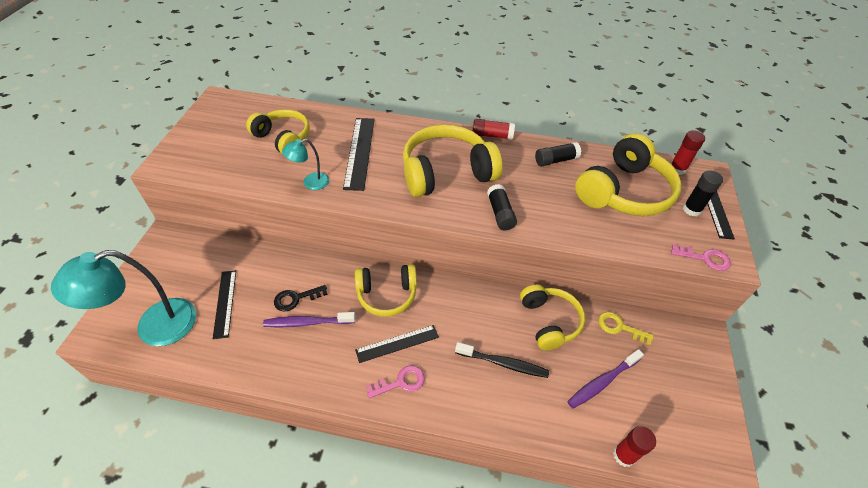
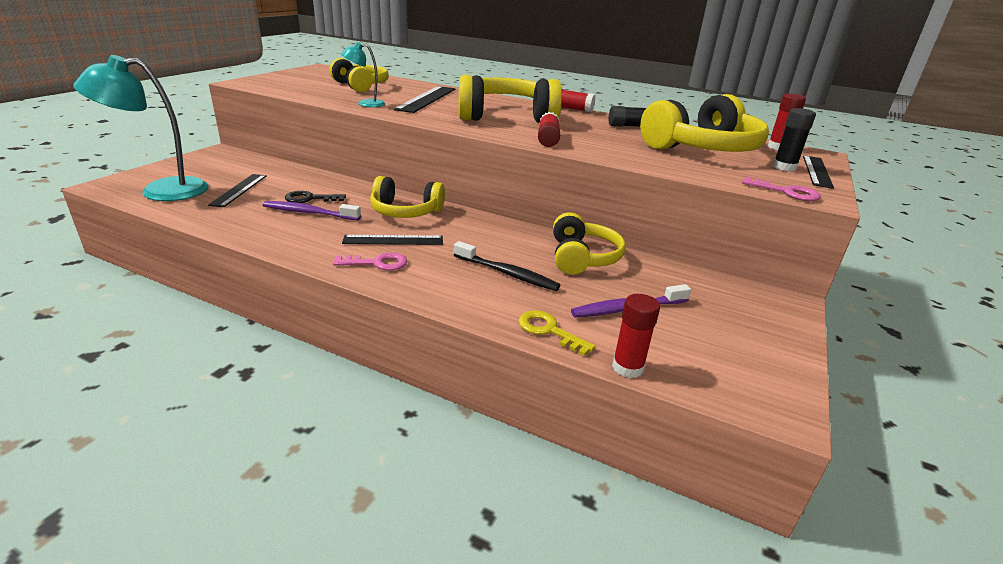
camera: 15 degrees right, 20 degrees down
(500, 213) = (548, 139): black glue stick -> red glue stick
(619, 327) = (671, 276): yellow key -> yellow key (549, 331)

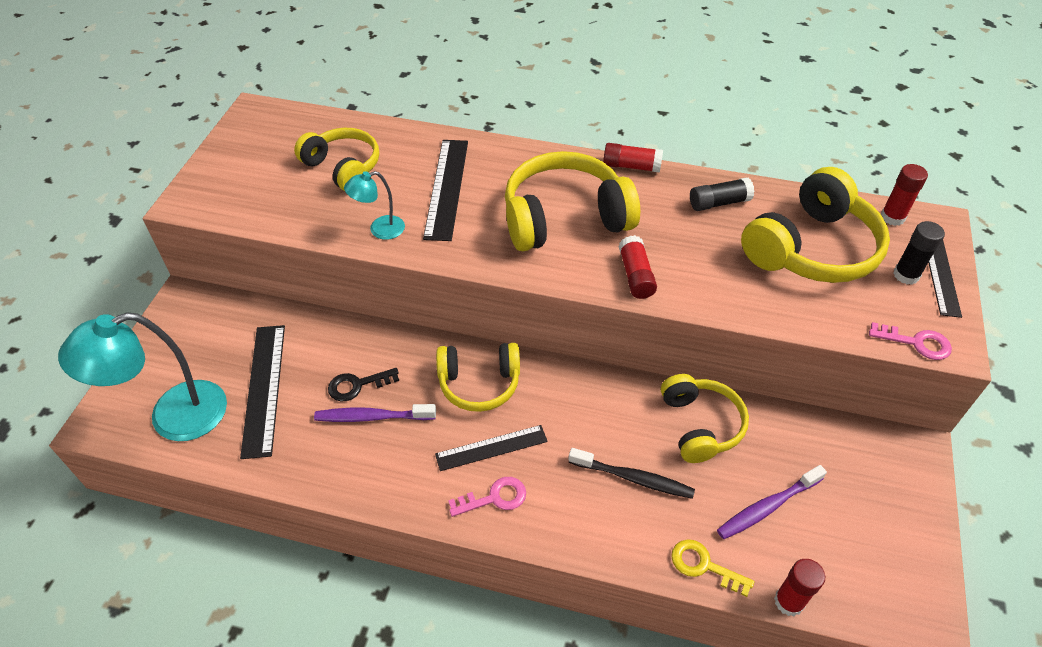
camera: 10 degrees left, 20 degrees up
(239, 190) = (263, 388): black ruler -> black ruler, size x1.50

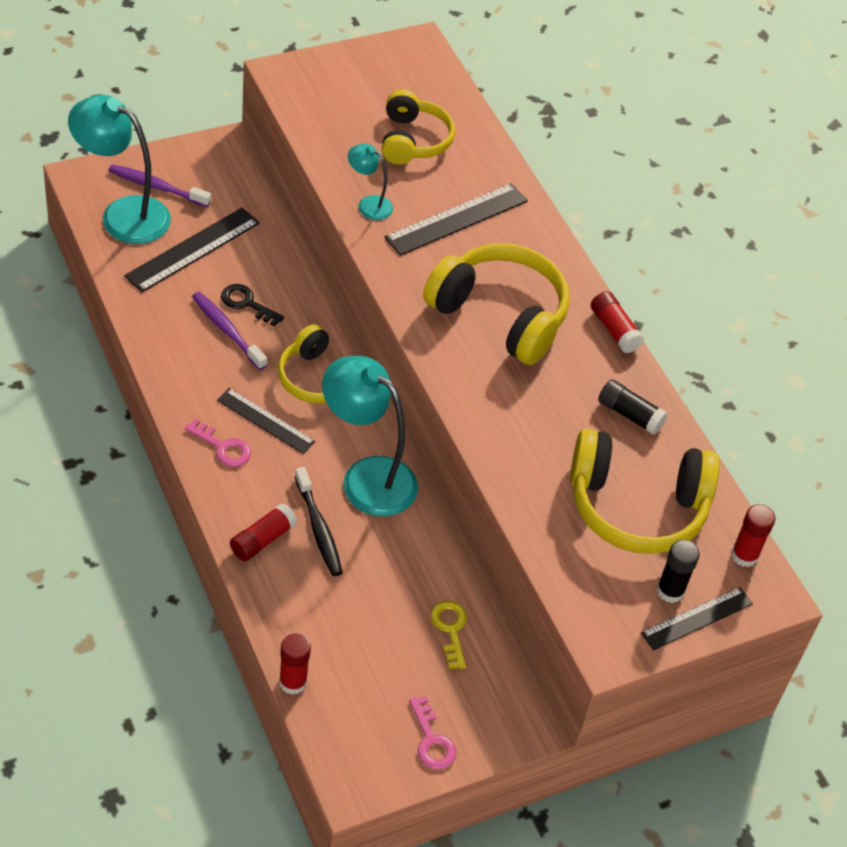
camera: 45 degrees right, 0 degrees up
(604, 411) = (367, 477): none -> turquoise lamp
(635, 275) = (479, 395): red glue stick -> red glue stick (262, 540)
(700, 425) = (412, 551): yellow headphones -> none
(704, 566) = (278, 612): yellow key -> yellow key (450, 630)
(767, 507) = (370, 633): purple toothbrush -> purple toothbrush (157, 187)
(916, 343) = (587, 624): pink key -> pink key (431, 740)

